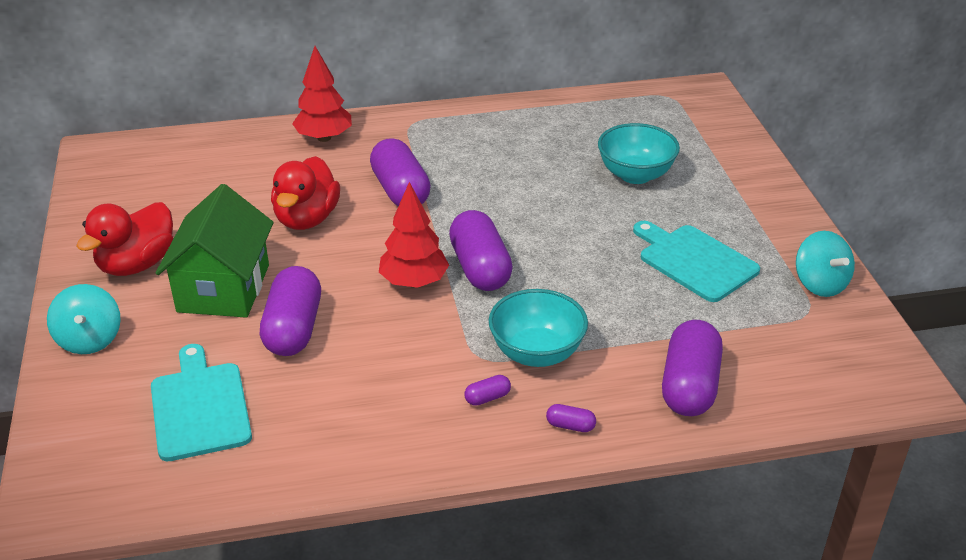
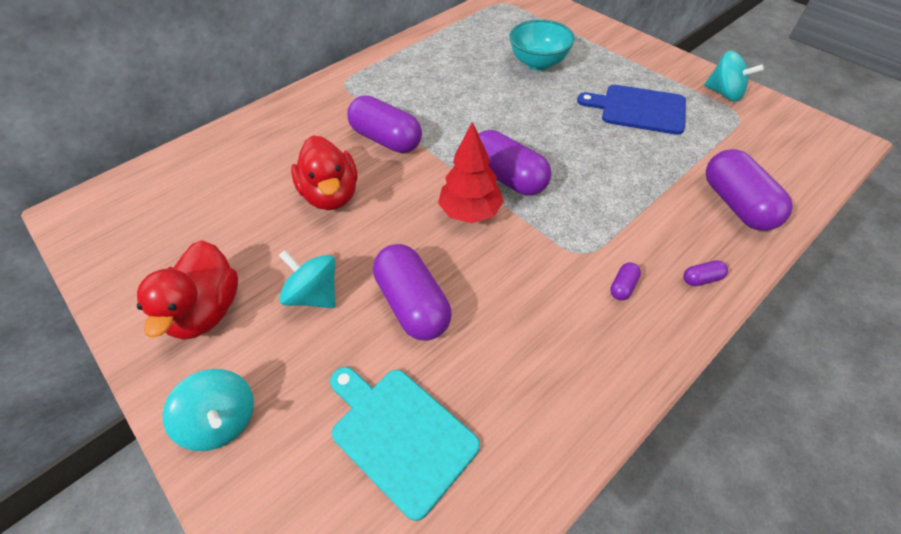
camera: 30 degrees left, 15 degrees up
(224, 288) = (314, 294): green house -> turquoise spinning top
(324, 138) = (283, 119): red tree -> none
(537, 353) = (616, 229): turquoise bowl -> none
(694, 261) = (638, 109): turquoise cutting board -> blue cutting board

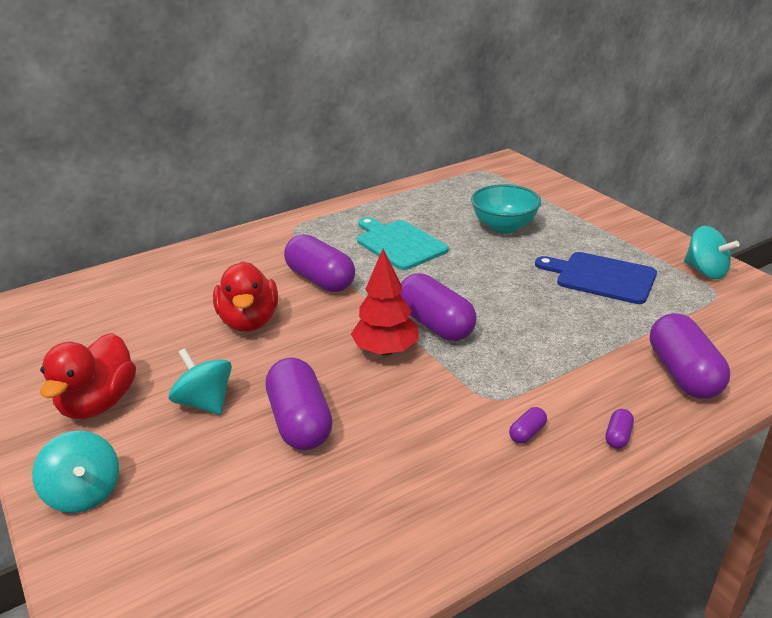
camera: 10 degrees right, 20 degrees down
(400, 434) = (250, 528): turquoise cutting board -> turquoise cutting board (399, 244)
(701, 279) = (618, 436): purple capsule -> purple capsule turned 60 degrees counterclockwise

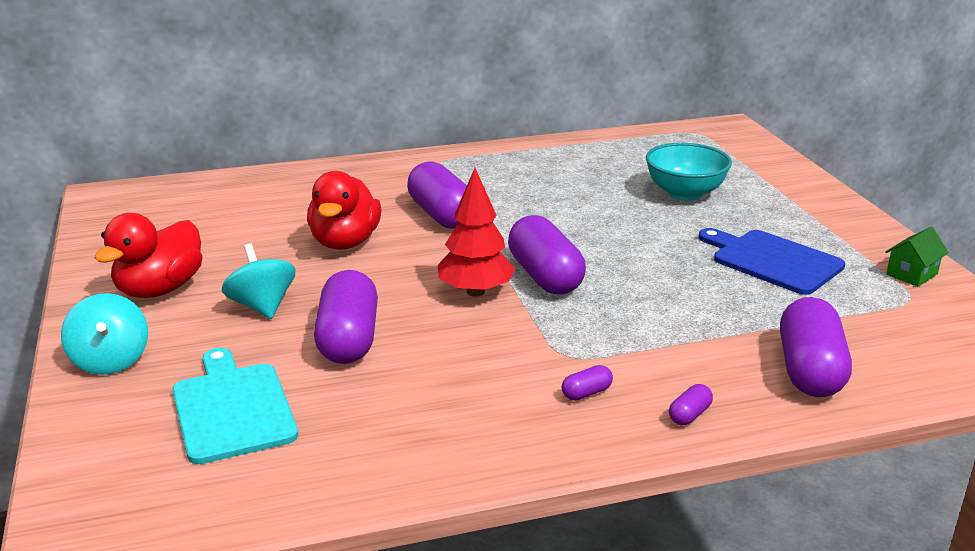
camera: 15 degrees right, 5 degrees down
(399, 244) = (550, 193): turquoise cutting board -> turquoise cutting board (232, 408)
(705, 271) = (911, 274): turquoise spinning top -> green house

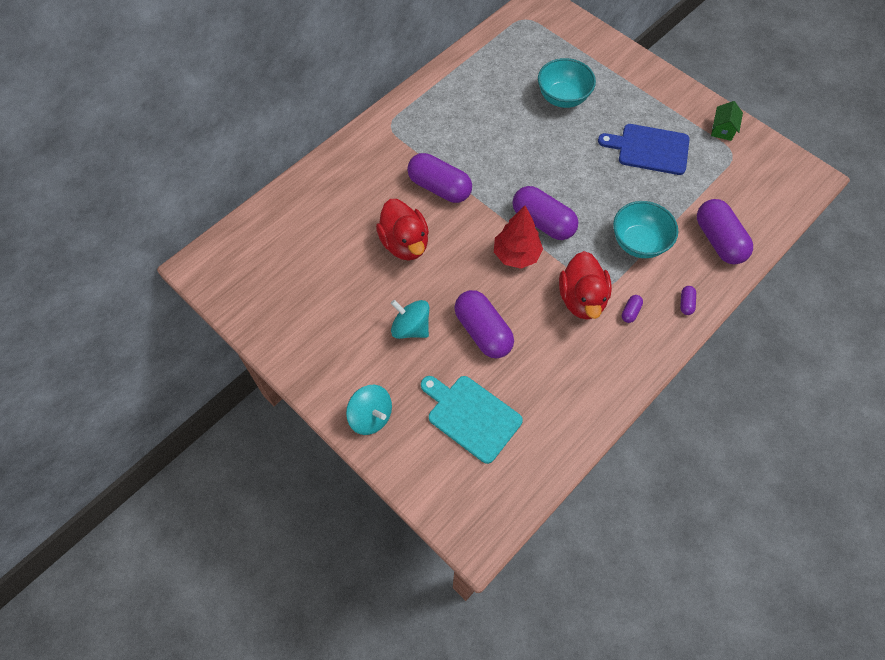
camera: 30 degrees left, 35 degrees up
(160, 289) = (336, 343): red duck -> red duck (582, 299)
(670, 334) = (638, 243): none -> turquoise bowl

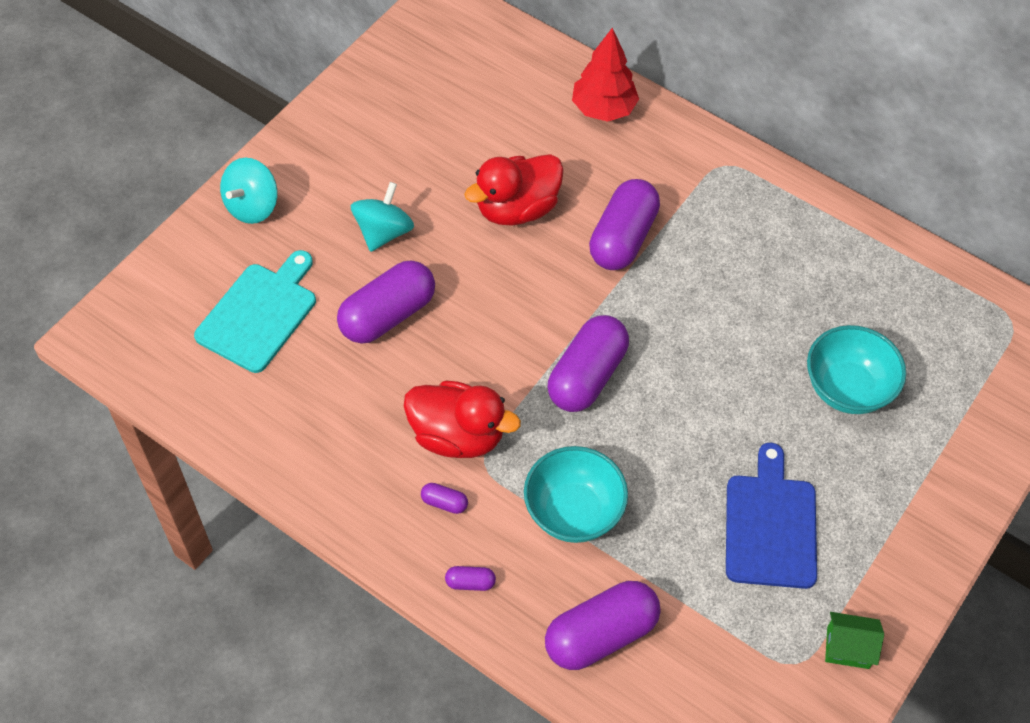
camera: 80 degrees right, 5 degrees down
(516, 255) = (521, 345): red tree -> red tree (603, 109)
(582, 299) = (457, 435): red duck -> red duck turned 150 degrees counterclockwise

